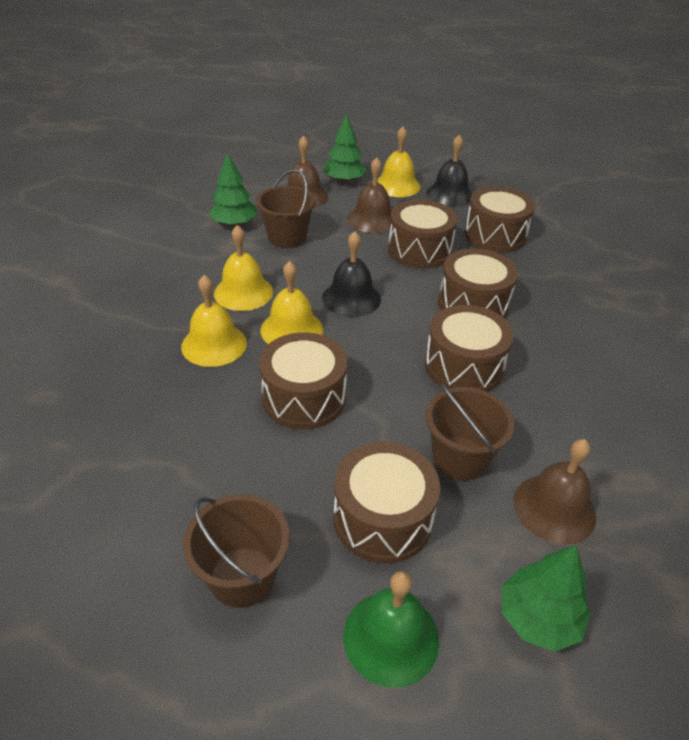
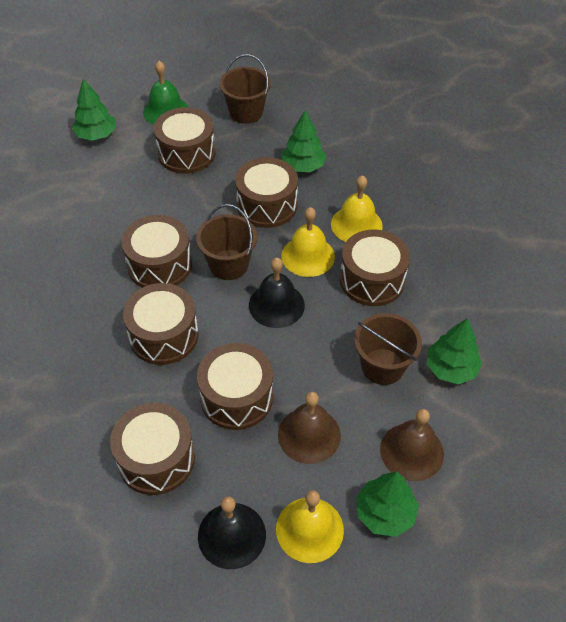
camera: 160 degrees right, 10 degrees up
(220, 437) = (303, 166): none -> green tree
(243, 292) = (372, 280): yellow bell -> brown drum
(460, 458) = (149, 196): brown bucket -> brown bucket (228, 265)
(554, 508) = (87, 185): brown bell -> none

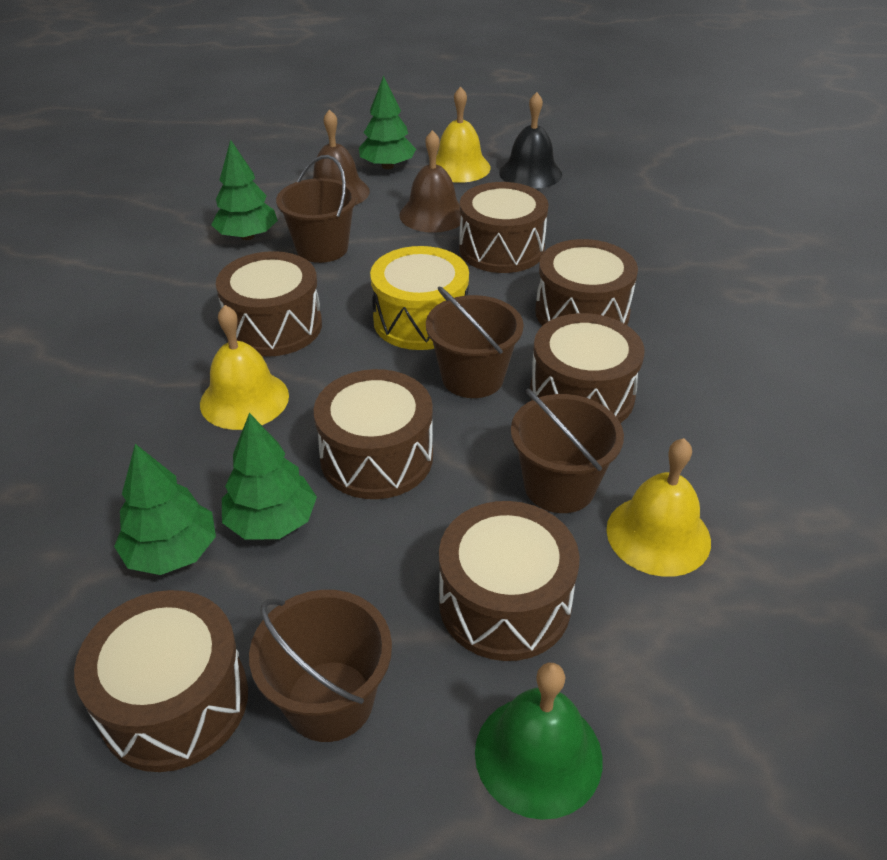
camera: 165 degrees left, 10 degrees down
(96, 135) = (724, 706): green tree -> green tree (172, 552)
(156, 459) = (597, 221): brown drum -> brown drum (175, 701)
(168, 207) = (559, 486): none -> brown bucket
(276, 305) = (420, 320): black bell -> yellow drum
(308, 256) = (347, 369): yellow bell -> yellow bell (658, 535)

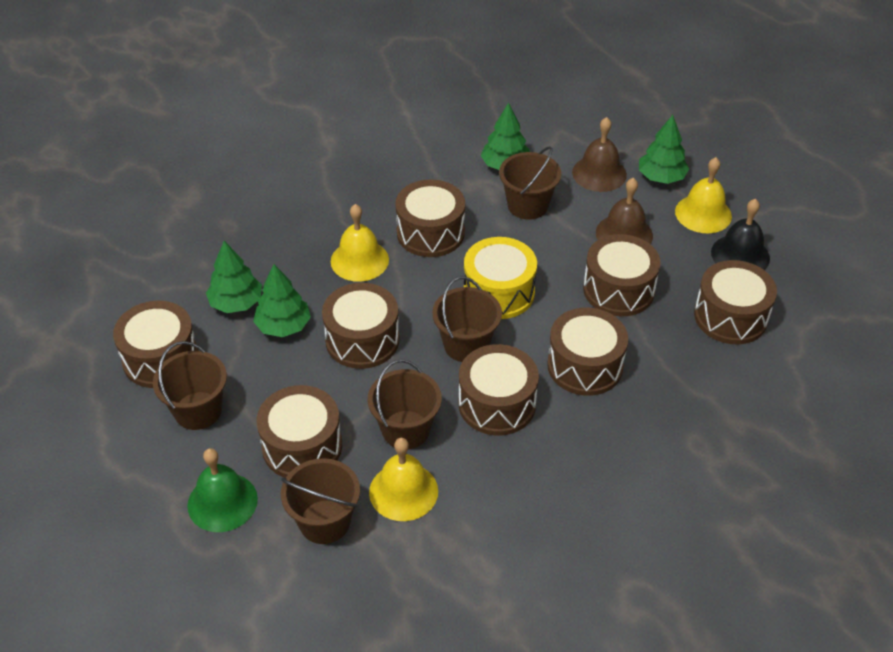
camera: 55 degrees right, 5 degrees up
(599, 209) = (730, 316): none -> brown drum
(658, 641) = (324, 522): none -> brown bucket

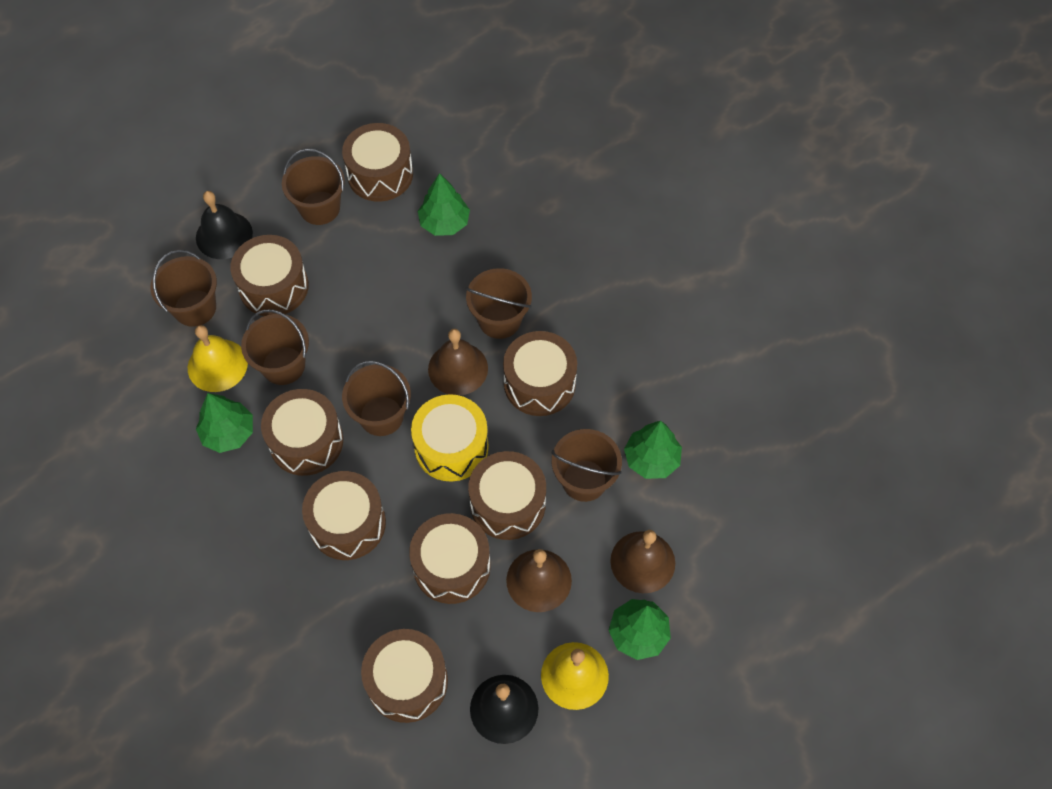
camera: 90 degrees right, 15 degrees up
(222, 502) = (224, 235): green bell -> black bell
(283, 326) = (414, 262): green tree -> green tree (228, 433)
(359, 260) = (499, 320): yellow bell -> brown bucket
(362, 340) = (393, 327): brown drum -> brown drum (508, 504)
(413, 289) = (458, 368): none -> brown bell

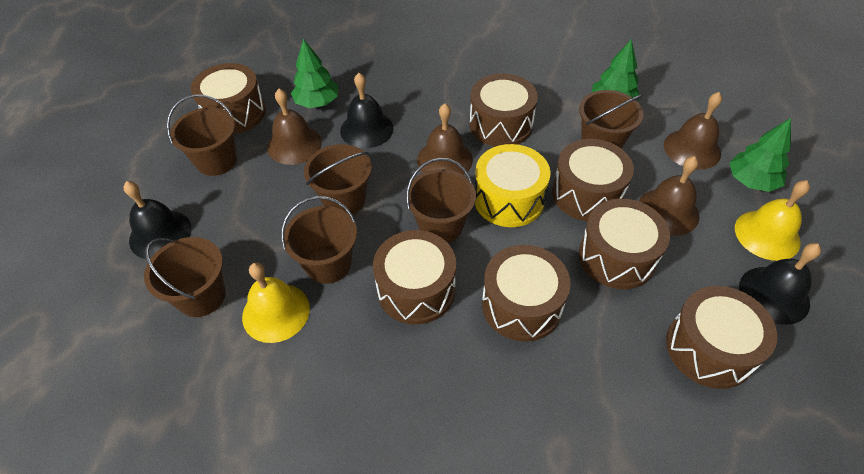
camera: 50 degrees left, 10 degrees down
(228, 433) = (351, 343): green tree -> none
(274, 287) = (249, 228): brown drum -> none
(382, 246) = (294, 144): none -> brown bell
(444, 284) = (366, 129): none -> black bell
(499, 320) = (428, 117): brown bucket -> brown bucket (344, 200)

